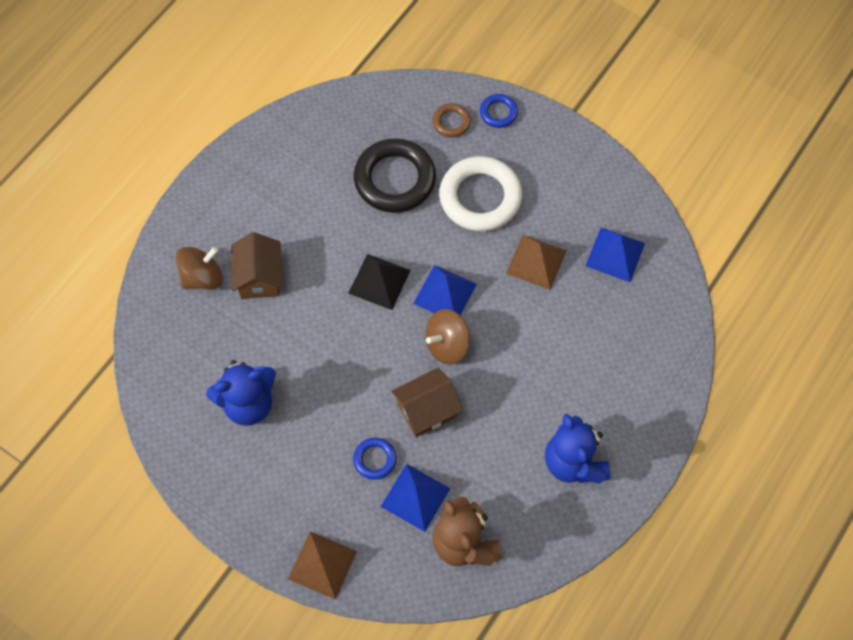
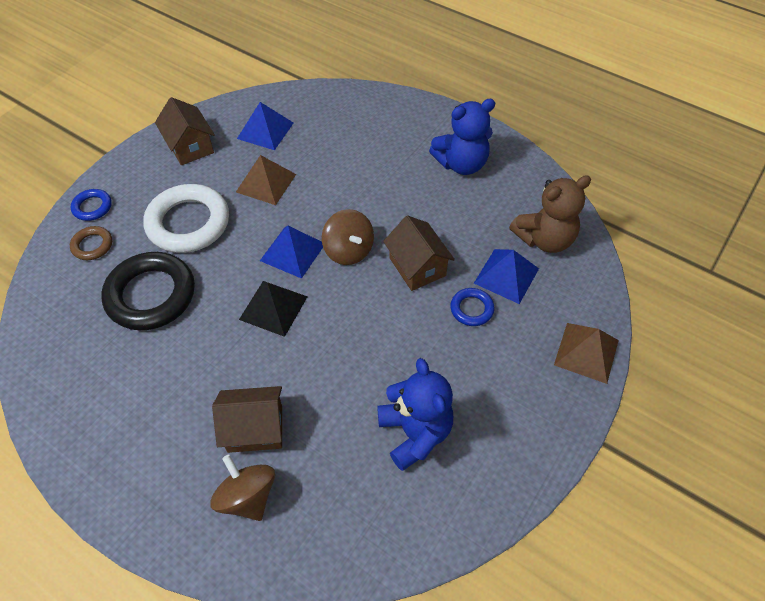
camera: 90 degrees left, 10 degrees down
(585, 184) = (190, 146): none -> brown house

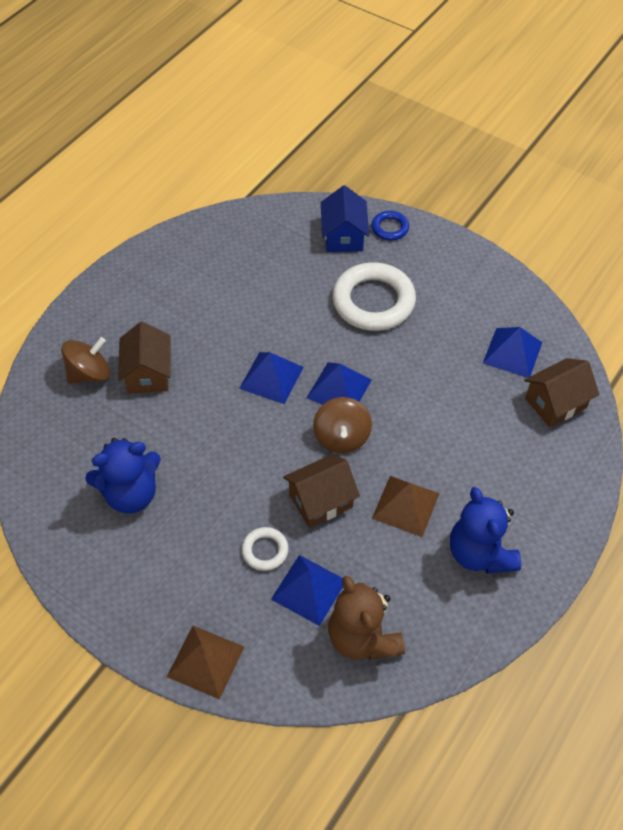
camera: 90 degrees right, 0 degrees up
(92, 245) = (343, 236): brown ring -> blue house
(151, 295) = (287, 285): black ring -> none
(190, 146) = (479, 290): brown house -> brown house (555, 403)
(266, 183) = (432, 359): brown pyramid -> brown pyramid (405, 506)
(273, 308) = (271, 377): black pyramid -> blue pyramid
(348, 250) = (341, 437): brown spinning top -> brown spinning top turned 60 degrees counterclockwise
(471, 309) = (265, 550): blue ring -> white ring

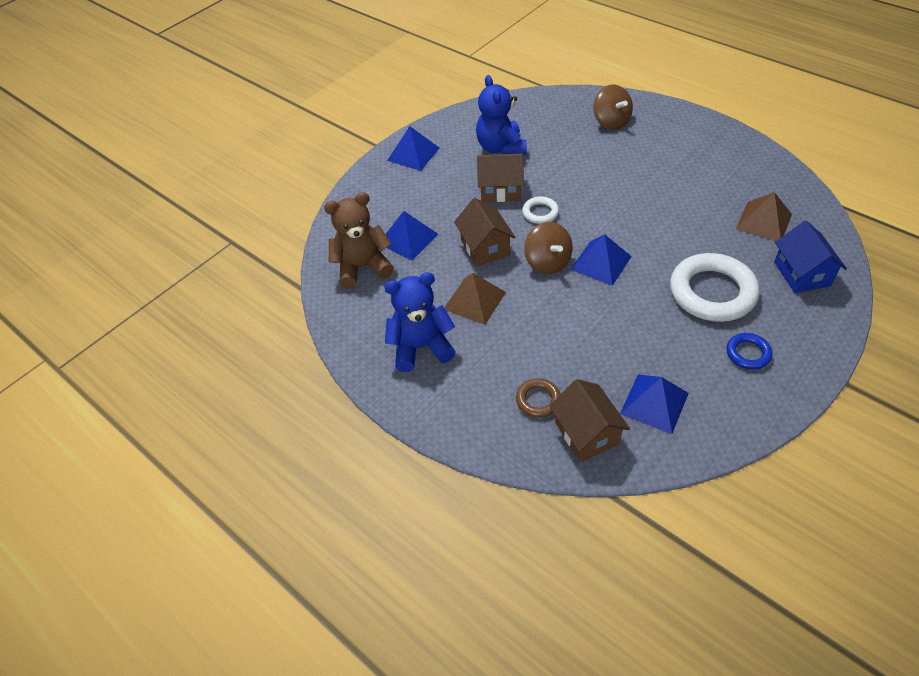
camera: 100 degrees right, 5 degrees down
(148, 373) = (612, 151): brown house -> brown house (500, 190)
(205, 661) = (365, 187): brown pyramid -> brown pyramid (763, 221)
(265, 550) = (444, 215): white ring -> white ring (540, 213)
(271, 377) = (611, 219): blue pyramid -> blue pyramid (413, 154)
(341, 437) = (547, 262): brown spinning top -> brown spinning top turned 120 degrees counterclockwise
(343, 236) = (802, 274): blue house -> blue house turned 75 degrees clockwise
(390, 228) = (824, 312): blue ring -> blue ring (748, 353)
(527, 441) = (538, 400): none -> brown ring

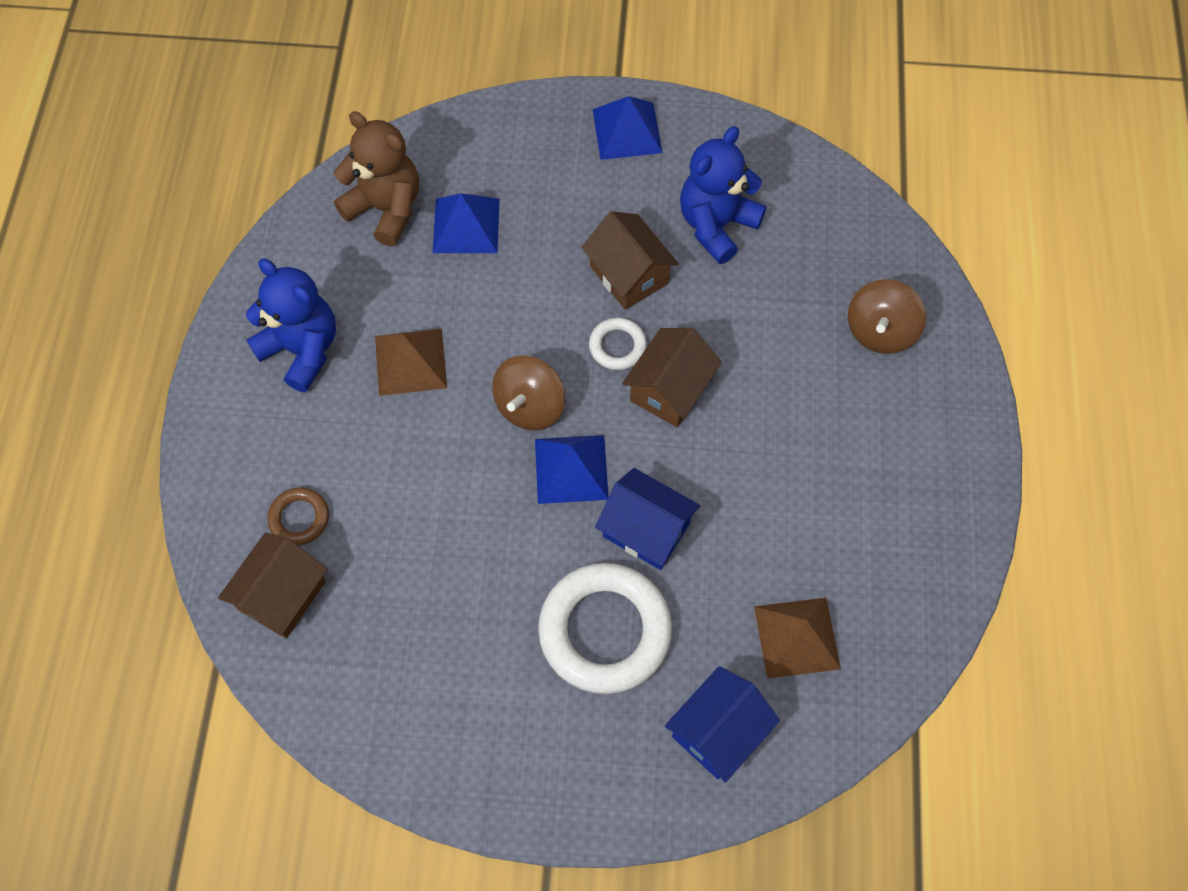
camera: 50 degrees right, 15 degrees up
(485, 247) = (508, 319): brown house -> brown house (669, 389)
(654, 403) = (371, 647): blue pyramid -> none
(661, 249) = (646, 530): none -> blue house
(748, 353) = (520, 722): blue ring -> none

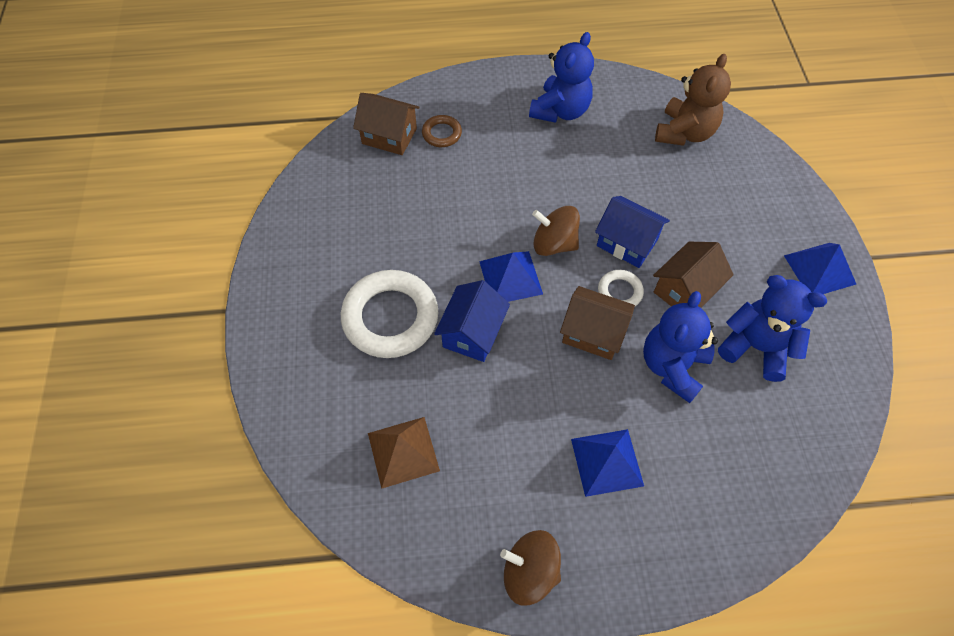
camera: 80 degrees right, 5 degrees down
(410, 361) = (569, 169): brown pyramid -> none
(466, 225) = (689, 180): blue pyramid -> blue pyramid (606, 462)
(718, 731) = (323, 403): blue house -> blue house (627, 242)
(727, 316) = (672, 366): none -> blue teddy bear
(880, 331) = (699, 493): brown spinning top -> brown spinning top (529, 572)

